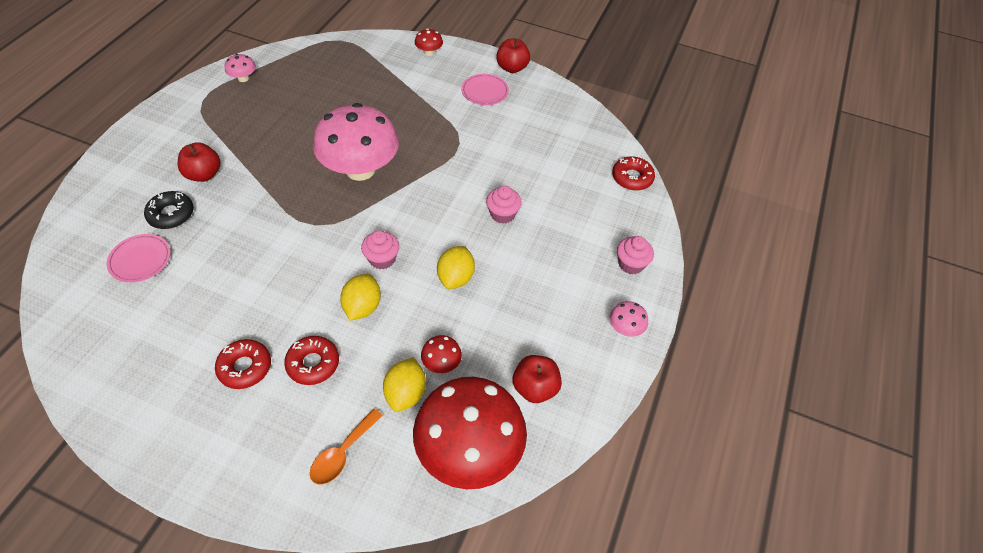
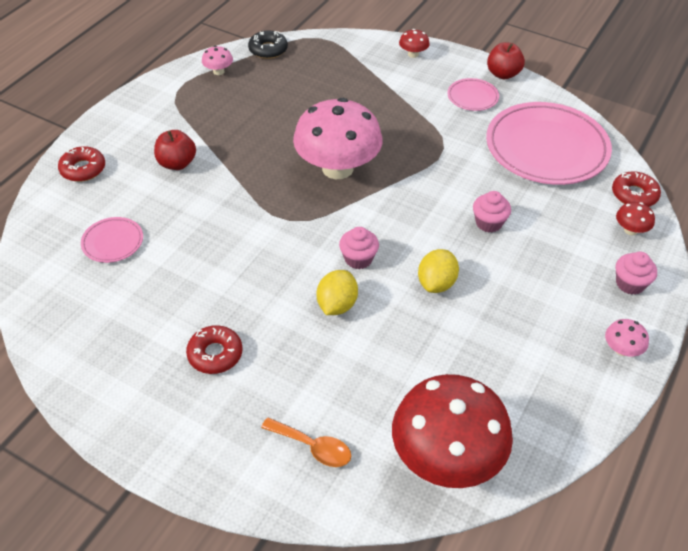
camera: 10 degrees right, 5 degrees down
(171, 214) = (144, 200): black donut -> black donut (268, 50)
(313, 363) = (284, 356): red donut -> red donut (83, 169)
(342, 453) = (313, 447): orange spoon -> orange spoon turned 105 degrees counterclockwise
(406, 393) = (380, 394): yellow lemon -> none
(441, 363) = (419, 368): red mushroom -> red mushroom (630, 230)
(535, 388) = (519, 401): red apple -> none
(553, 138) = (546, 148): none -> pink plate

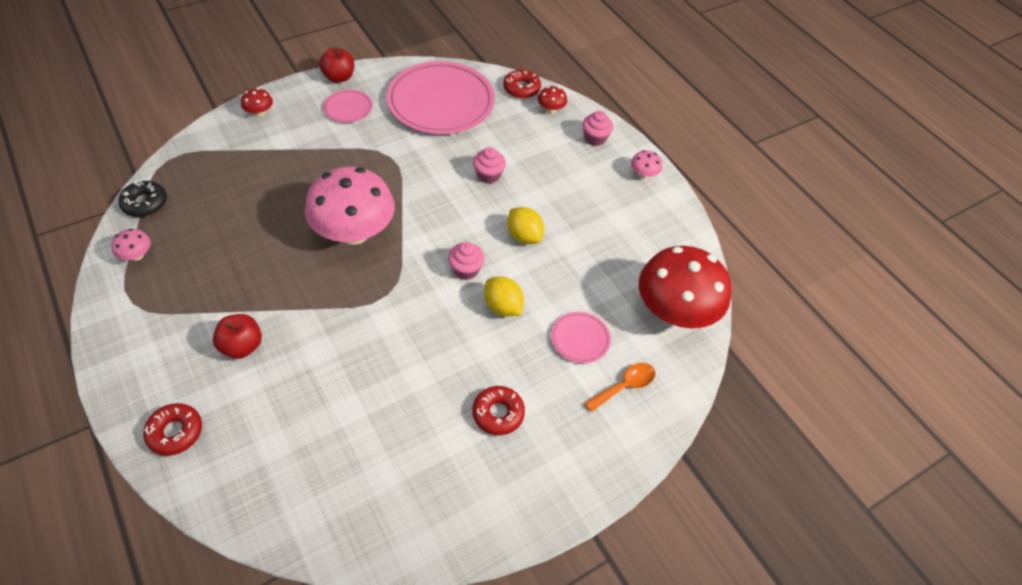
camera: 65 degrees left, 5 degrees up
(113, 242) = (306, 443): pink plate -> pink plate (580, 339)

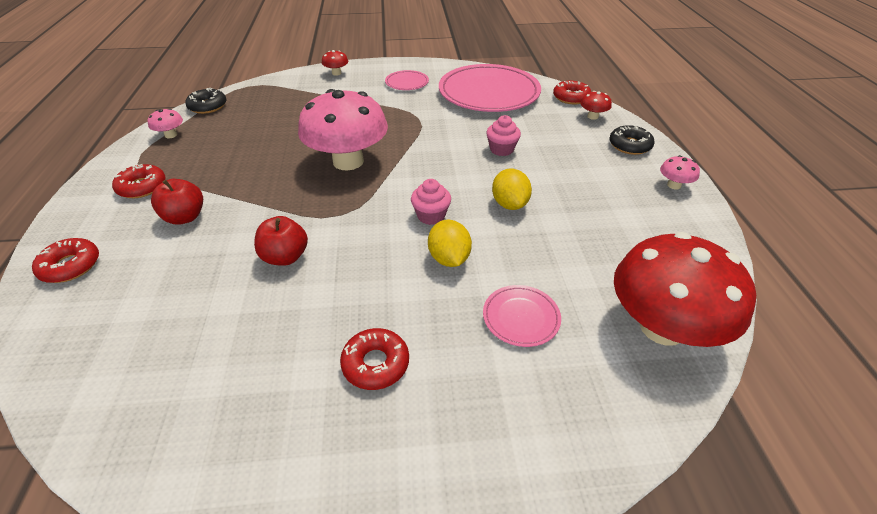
camera: 30 degrees right, 10 degrees down
(165, 328) = (142, 187): none -> red donut
(339, 77) = (414, 64): red apple -> red apple (285, 257)
(595, 138) = (629, 145): pink cupcake -> black donut
(625, 386) = (554, 392): orange spoon -> none

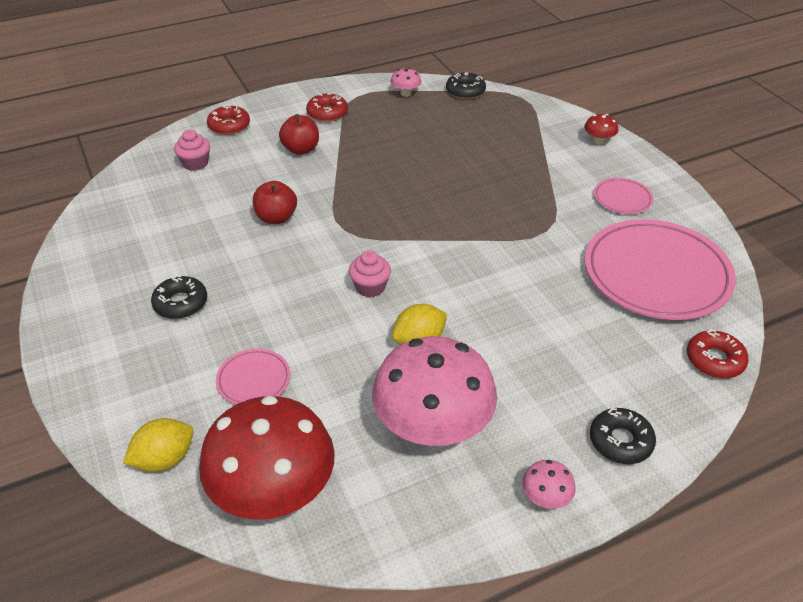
camera: 70 degrees right, 0 degrees up
(348, 161) = (428, 207): pink mushroom -> pink mushroom (432, 427)
(375, 364) = (180, 303): red donut -> black donut
(449, 258) = (313, 315): yellow lemon -> yellow lemon (164, 459)
(501, 149) = (524, 314): pink cupcake -> pink cupcake (195, 163)
(592, 116) = (675, 391): red mushroom -> none

